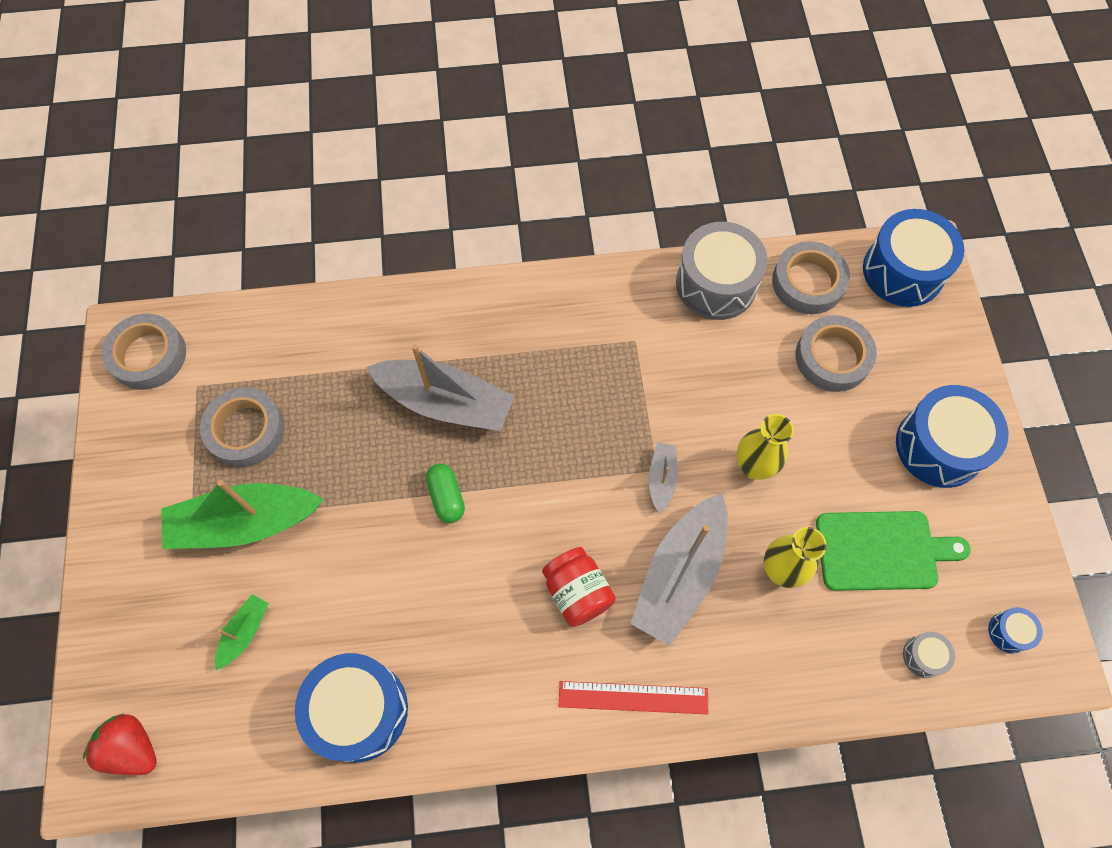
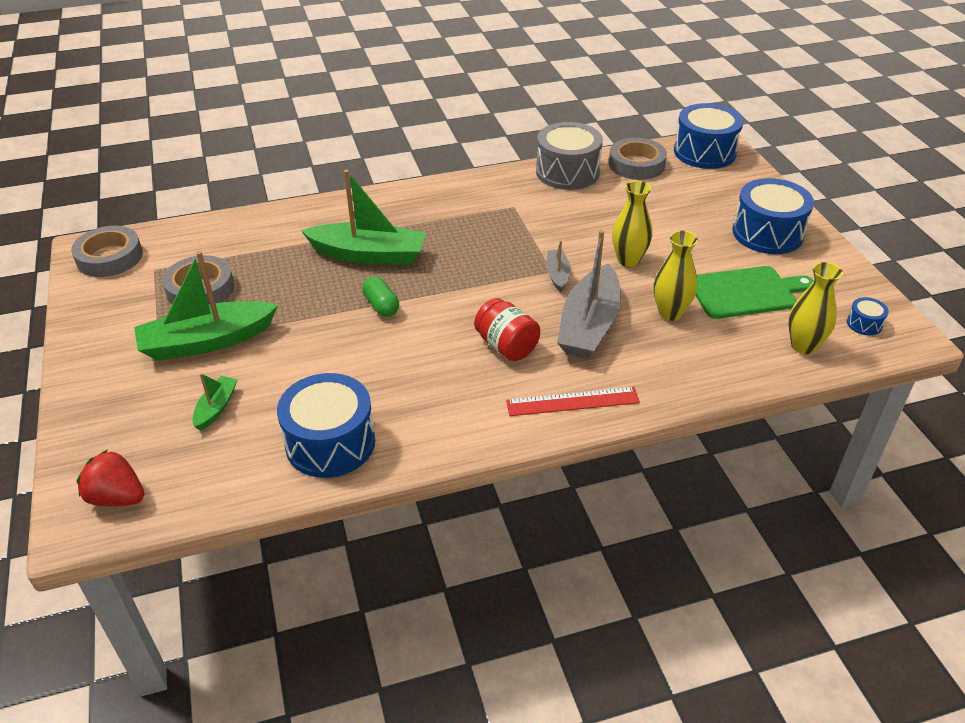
camera: 10 degrees left, 25 degrees down
(446, 402) = (369, 254): grey boat -> green boat
(832, 357) = (669, 198): grey tape -> none
(923, 656) = (803, 346): grey drum -> yellow vase

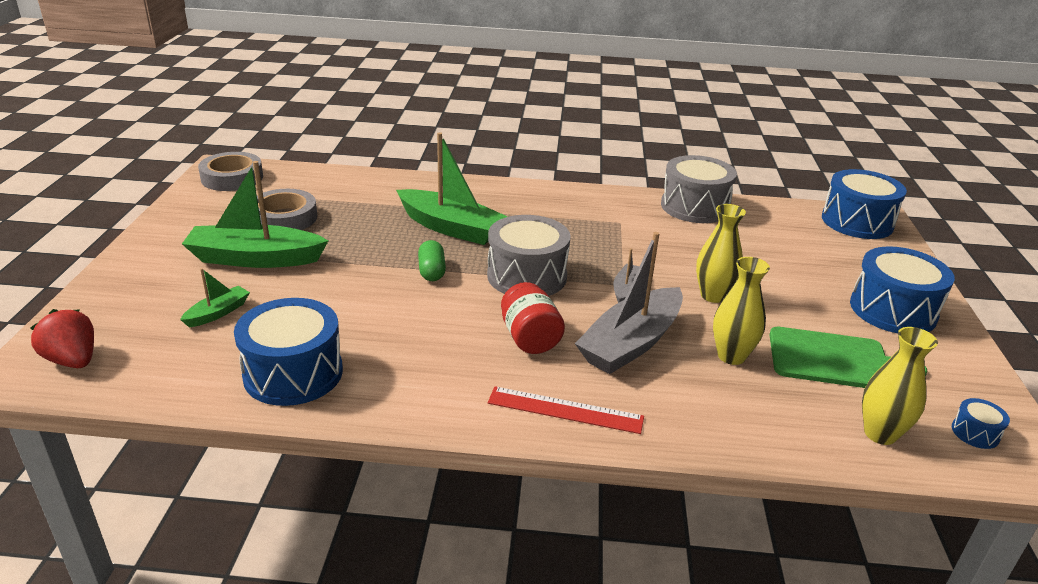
camera: 20 degrees right, 10 degrees down
(467, 286) = (527, 276): none -> grey drum
(636, 164) = (773, 216): grey tape -> none

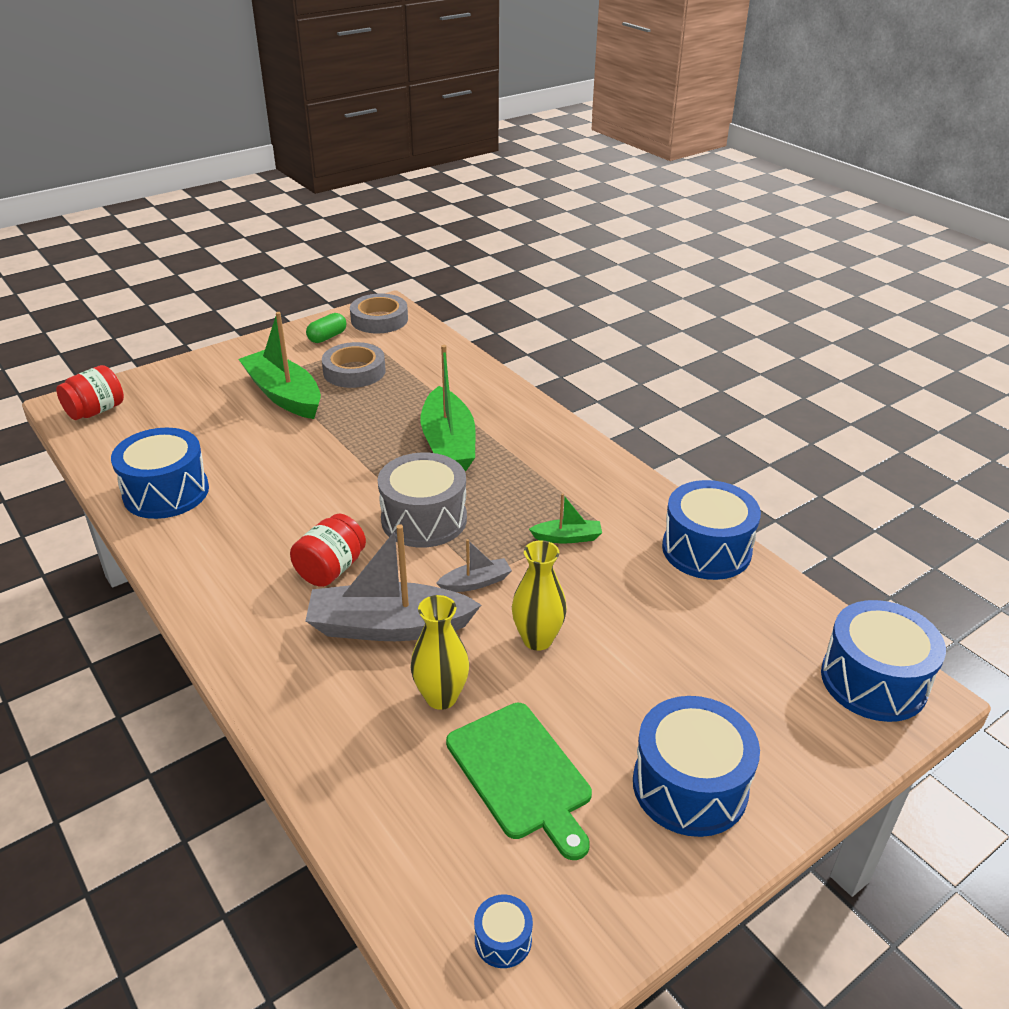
camera: 50 degrees right, 5 degrees up
(73, 360) = (96, 411): red strawberry -> red jar
(218, 313) = (201, 423): green boat -> green boat (567, 537)
(432, 271) = (368, 472): green capsule -> green capsule (327, 337)
(565, 410) = (250, 637): red ruler -> none
(694, 207) = (706, 549): grey drum -> blue drum
(880, 434) = (419, 856): yellow vase -> none

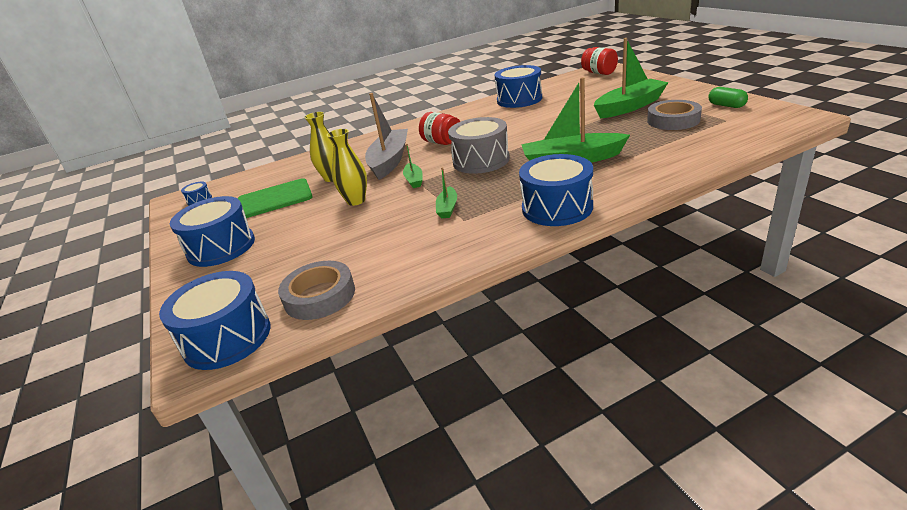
camera: 105 degrees right, 5 degrees down
(379, 319) = (774, 117): grey tape -> grey tape (319, 296)
(476, 582) = (414, 180): grey boat -> green boat
(706, 549) = (412, 268): blue drum -> blue drum (557, 208)

